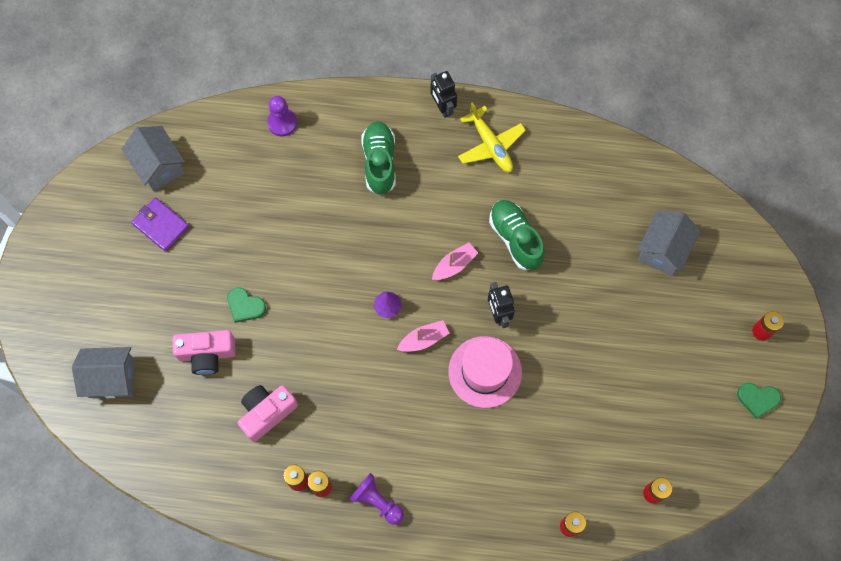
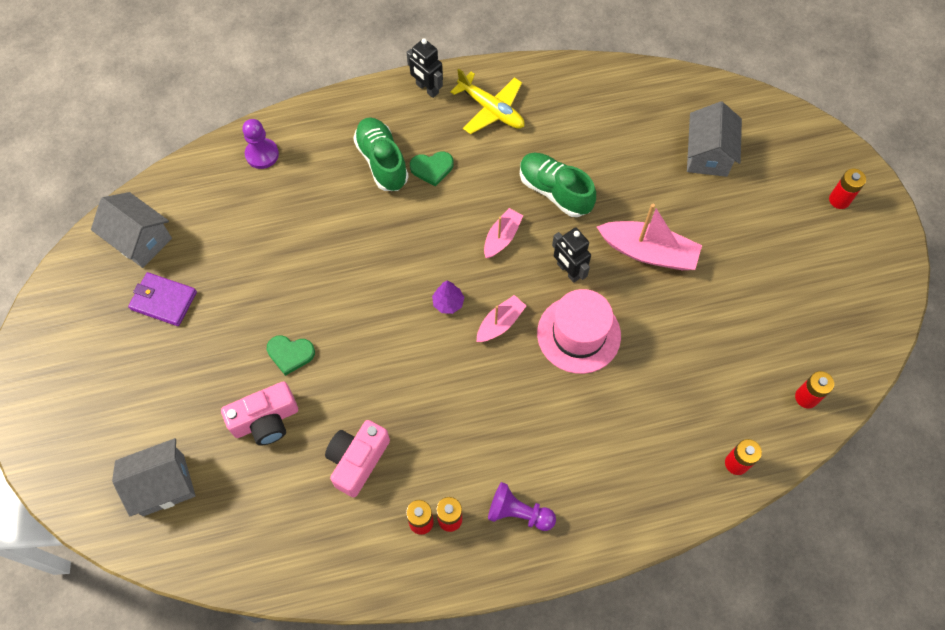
camera: 20 degrees left, 5 degrees down
(573, 321) = (648, 252): none -> pink boat
(757, 399) = (866, 266): green heart -> green heart (432, 168)

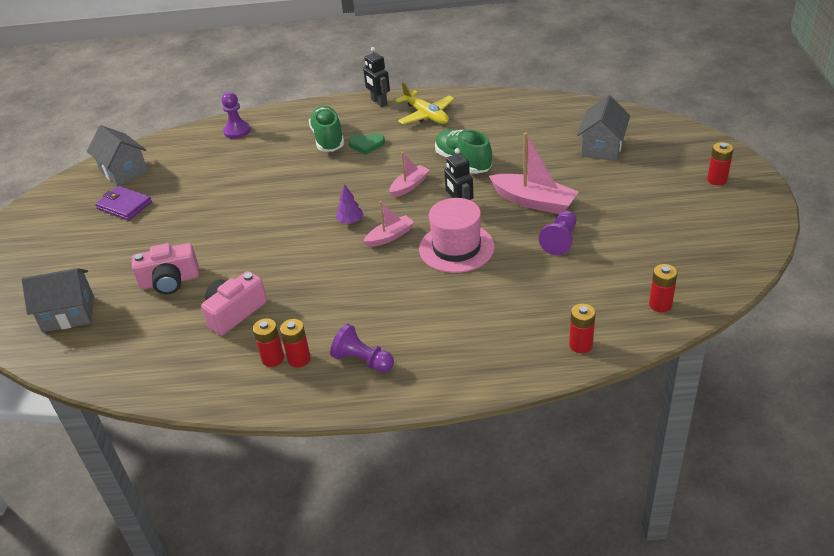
camera: 15 degrees right, 25 degrees down
(290, 354) = (208, 243): green heart -> none
(688, 312) = (560, 240): none -> purple pawn

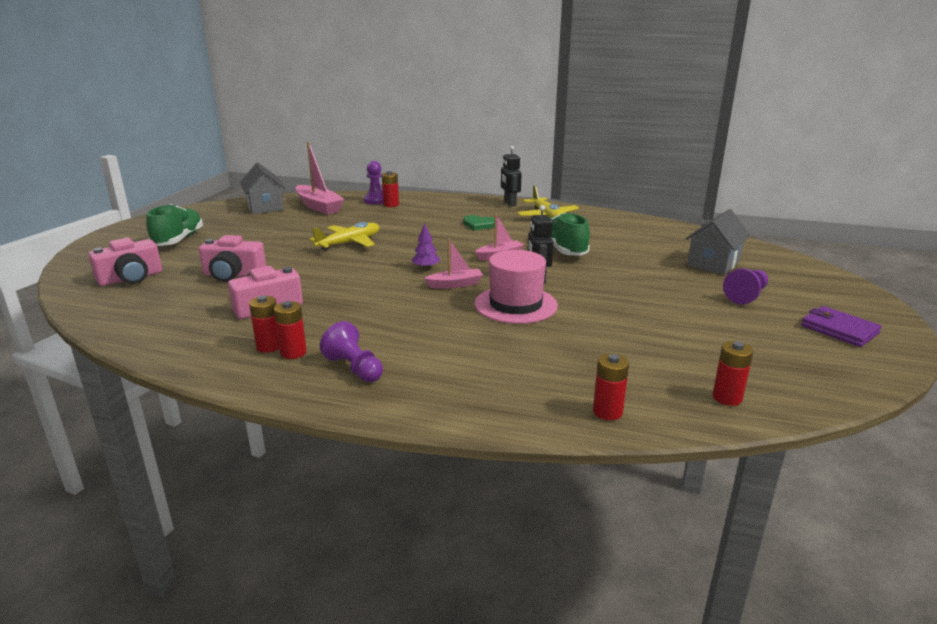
camera: 15 degrees right, 15 degrees down
(68, 314) = (131, 278): grey house -> pink camera
(124, 205) = (245, 225): purple wallet -> purple wallet (839, 329)
(254, 205) = (349, 243): none -> yellow plane
(328, 139) = (448, 216): green shoe -> green shoe (178, 240)
(534, 201) = (618, 287): pink boat -> pink boat (319, 207)
(560, 240) = (631, 320): purple pawn -> purple pawn (746, 296)
(717, 180) = (839, 308): red battery -> red battery (391, 205)

